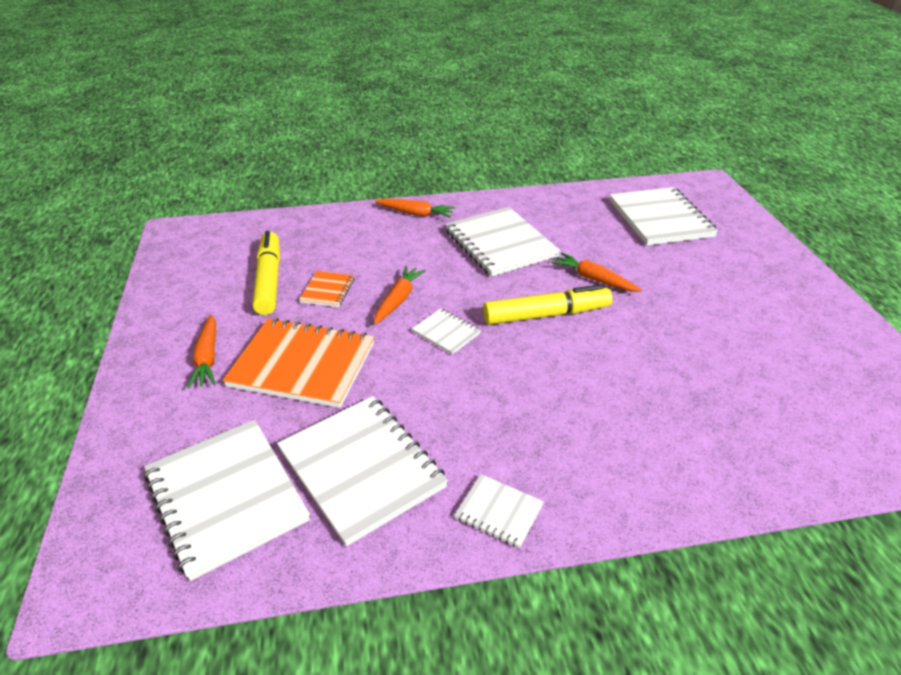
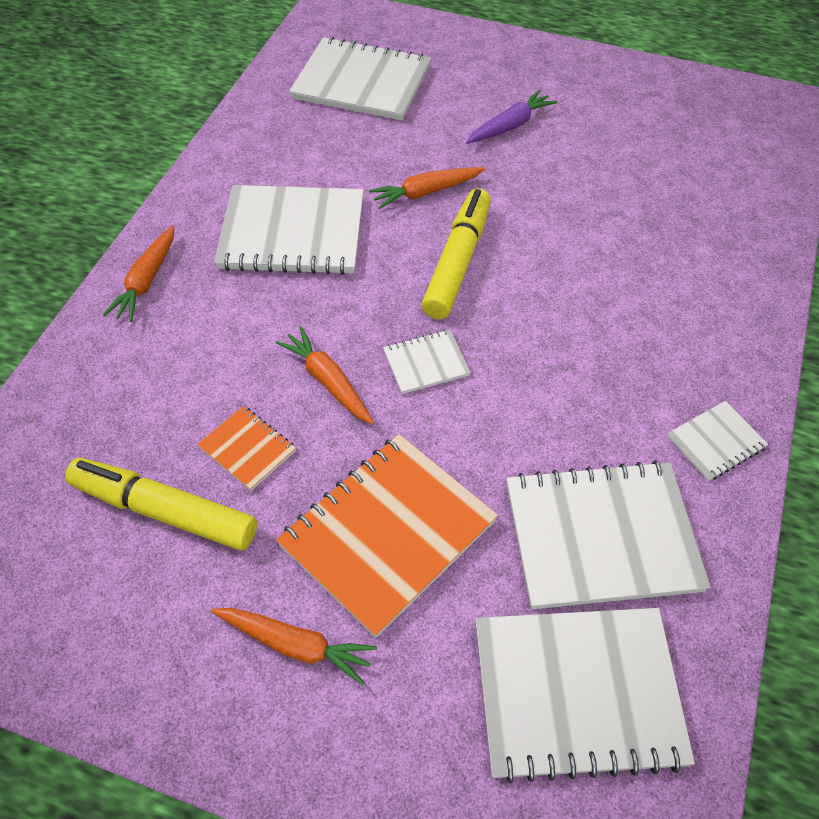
camera: 60 degrees left, 15 degrees up
(416, 213) = (146, 281): orange carrot -> orange carrot turned 150 degrees clockwise
(706, 292) = (510, 126): none -> purple carrot

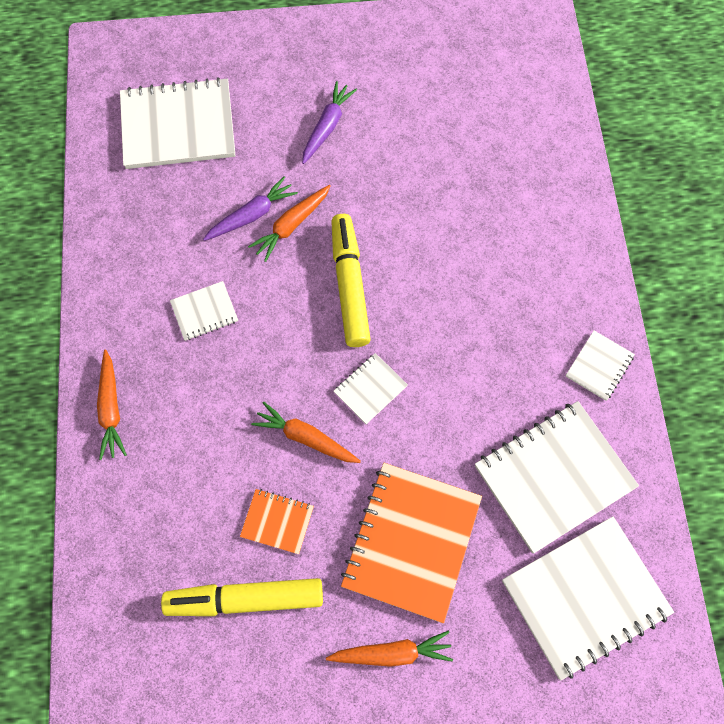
camera: 25 degrees left, 15 degrees up
(292, 233) = (204, 312): white notebook -> white notebook, size x0.48
(390, 171) = (252, 215): none -> purple carrot

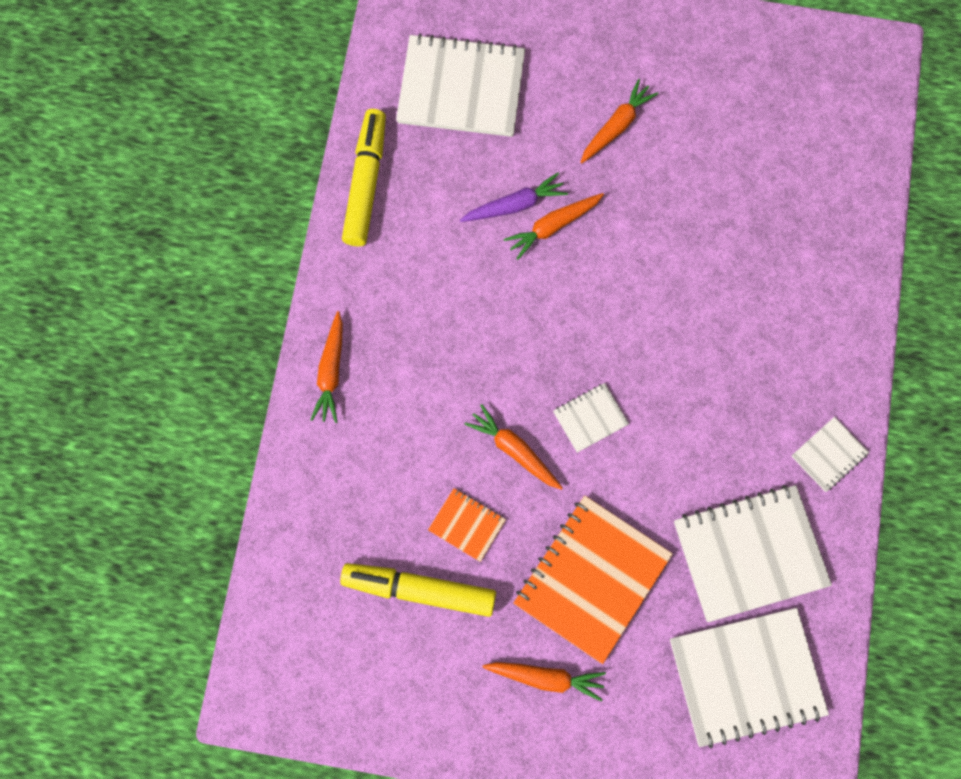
camera: 15 degrees right, 5 degrees up
(204, 312) = (443, 296): white notebook -> none
(327, 126) = (616, 126): purple carrot -> orange carrot
(349, 285) = (596, 305): yellow marker -> yellow marker (365, 183)

